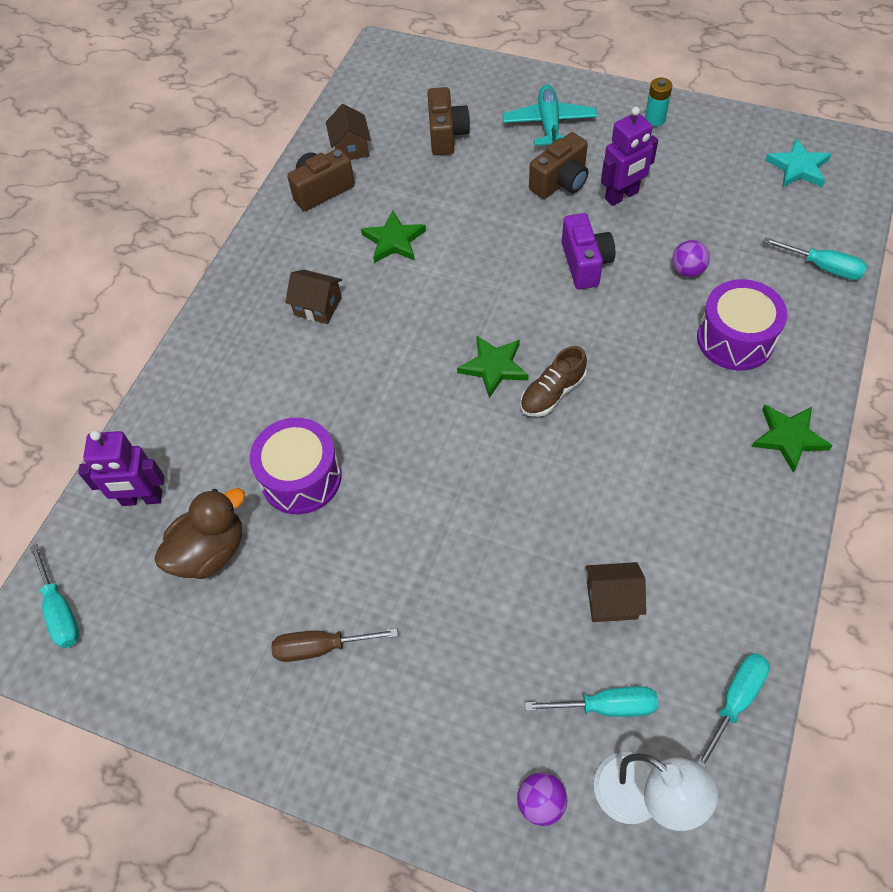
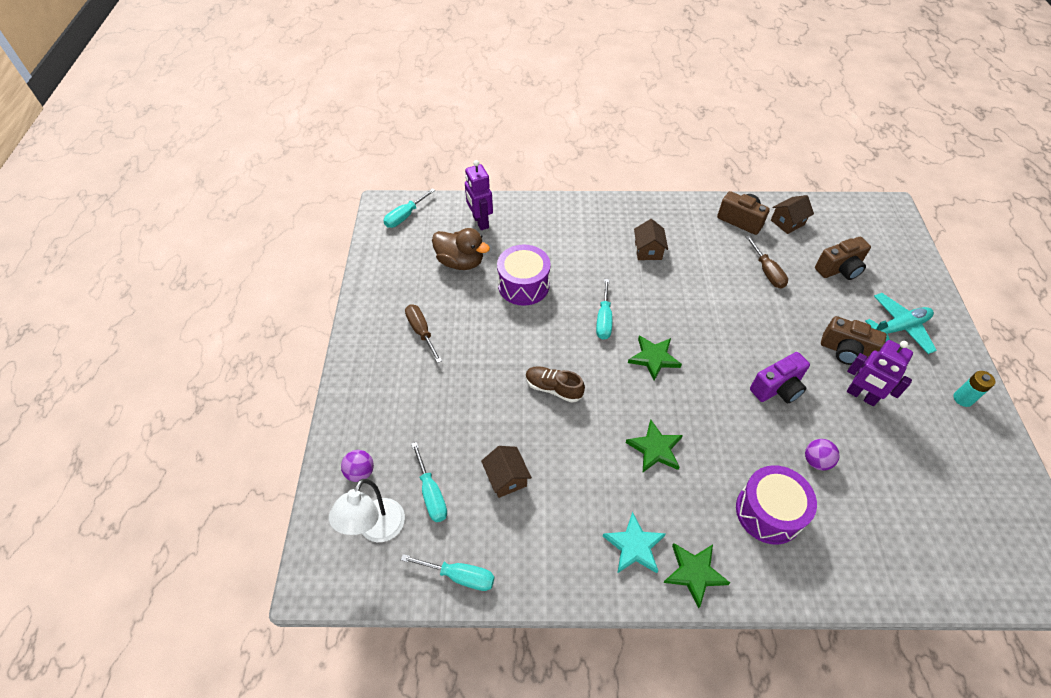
camera: 65 degrees right, 5 degrees down
(394, 240) = (724, 271): green star -> green star (655, 448)
(416, 200) = (767, 272): none -> brown screwdriver
(552, 393) = (650, 399): brown shoe -> brown shoe (553, 388)
(798, 167) = (996, 527): turquoise star -> turquoise star (634, 546)
(823, 267) = (890, 570): turquoise screwdriver -> turquoise screwdriver (604, 319)

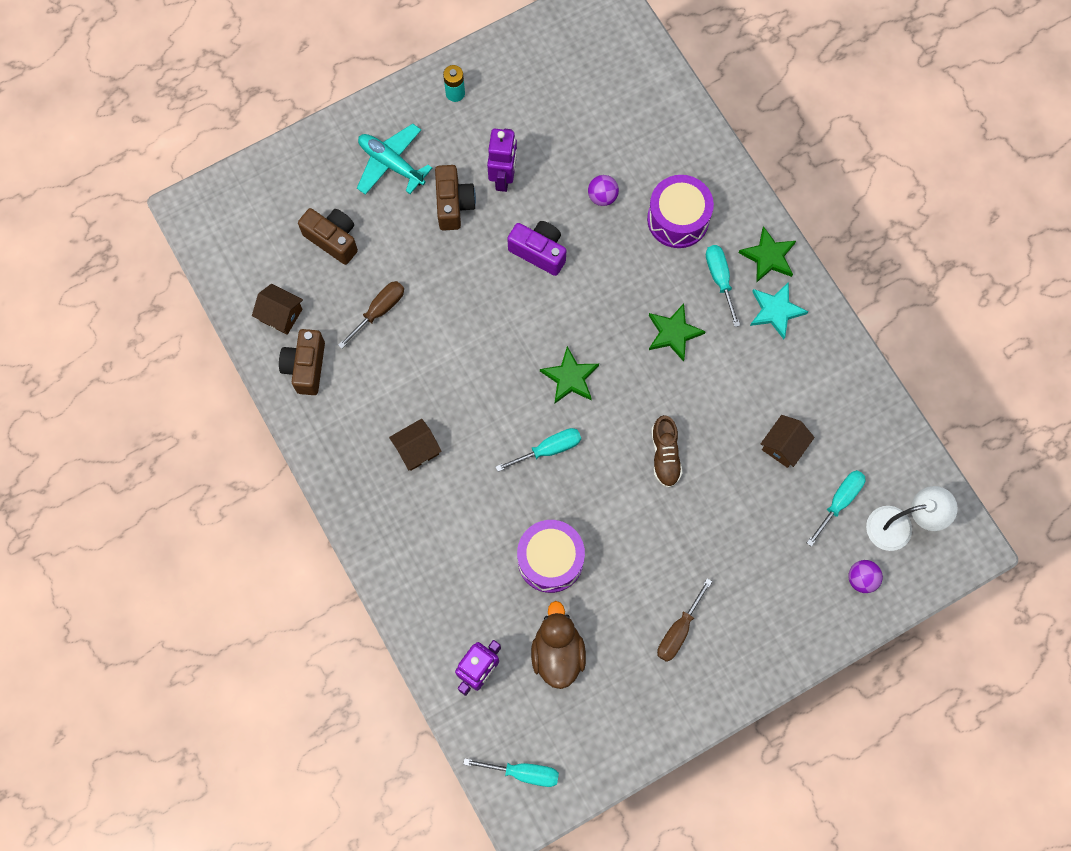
camera: 120 degrees left, 20 degrees up
(459, 576) = (889, 433): turquoise screwdriver -> turquoise screwdriver (720, 279)

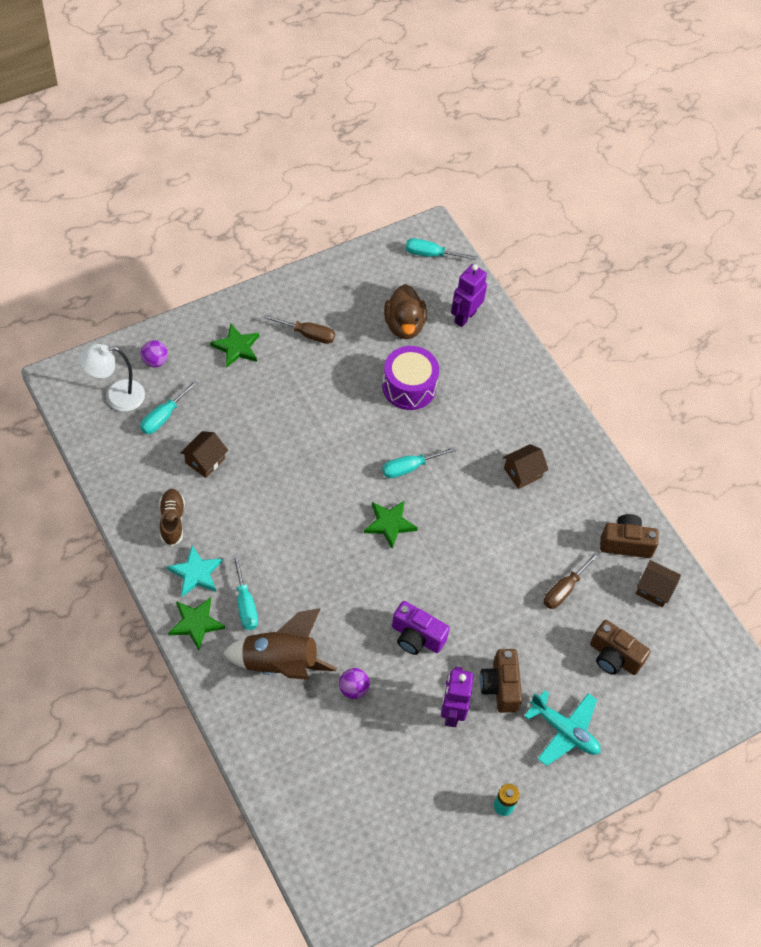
camera: 175 degrees right, 15 degrees down
(306, 367) = (625, 543): brown camera -> brown camera turned 90 degrees counterclockwise
(665, 455) = (309, 458): brown shoe -> brown shoe (172, 521)
(673, 333) = (293, 558): green star -> green star (236, 347)
(678, 219) = (280, 663): purple drum -> brown rocket
(678, 630) = (308, 334): brown screwdriver -> brown screwdriver turned 75 degrees clockwise

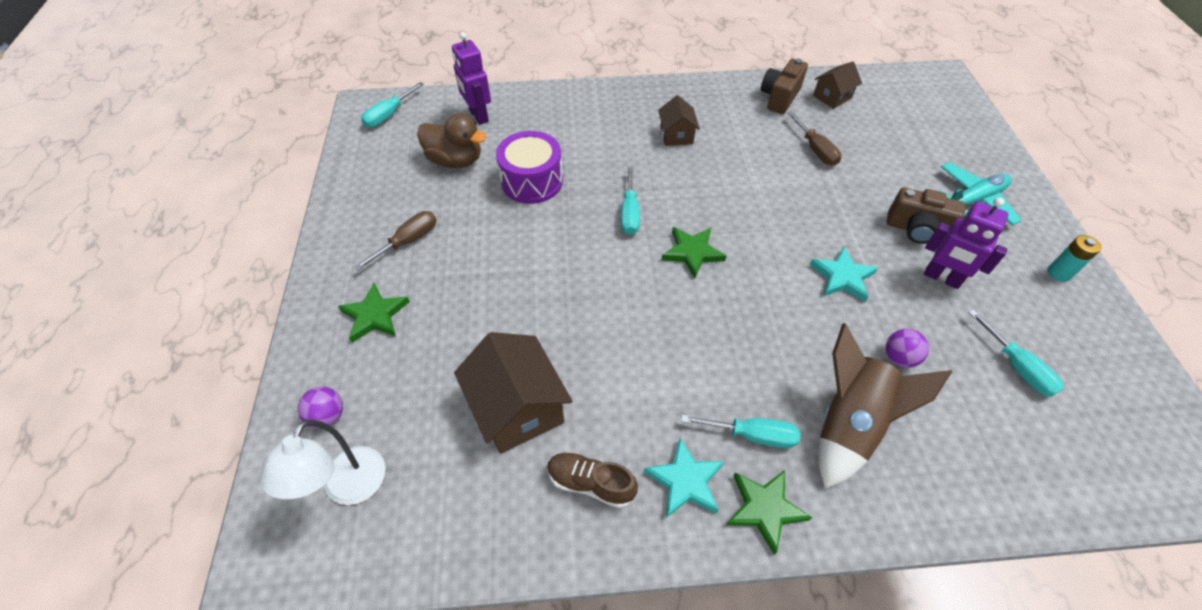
camera: 60 degrees left, 5 degrees down
(163, 416) = (421, 436): turquoise screwdriver -> turquoise screwdriver (1016, 367)
(205, 461) = (517, 408): brown house -> brown house, size x1.75
(416, 637) = (842, 277): purple camera -> turquoise star
(614, 657) = (896, 142): brown camera -> none

